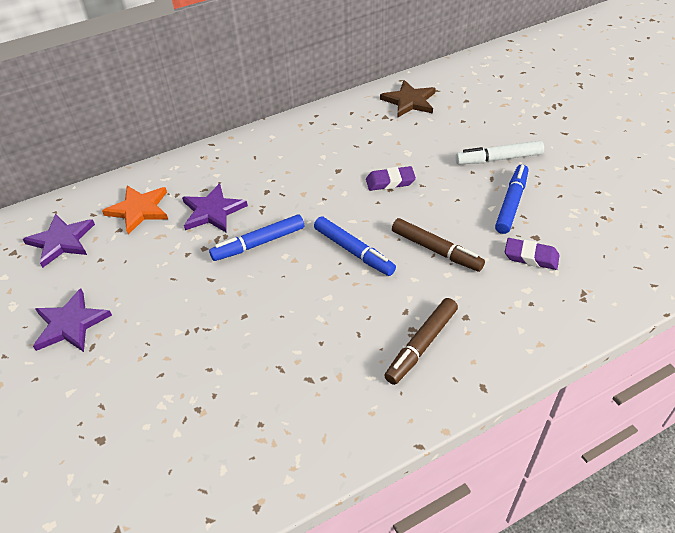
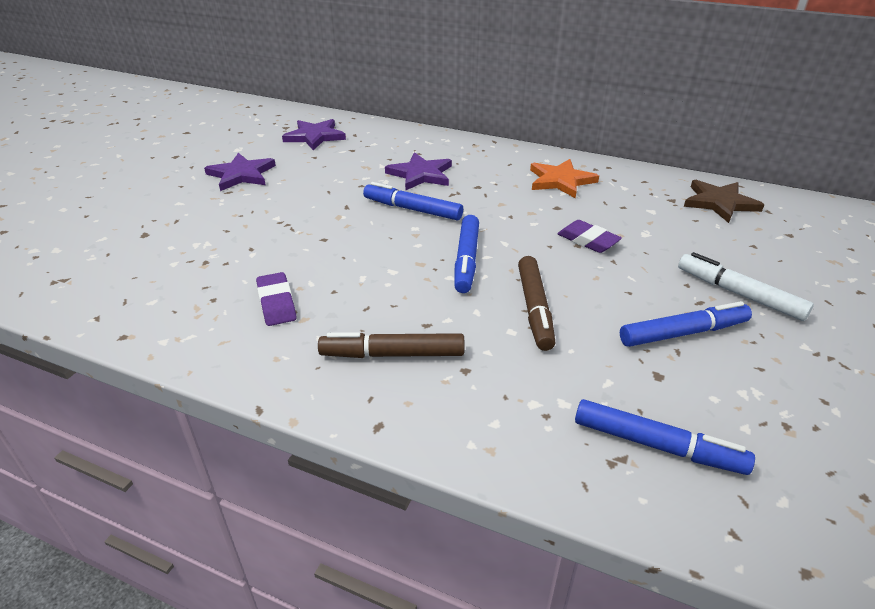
camera: 50 degrees right, 10 degrees down
(139, 210) = (381, 147): orange star -> orange star (560, 181)
(531, 257) = (620, 384): purple eraser -> purple eraser (276, 303)
(584, 273) = (657, 445): none -> blue marker

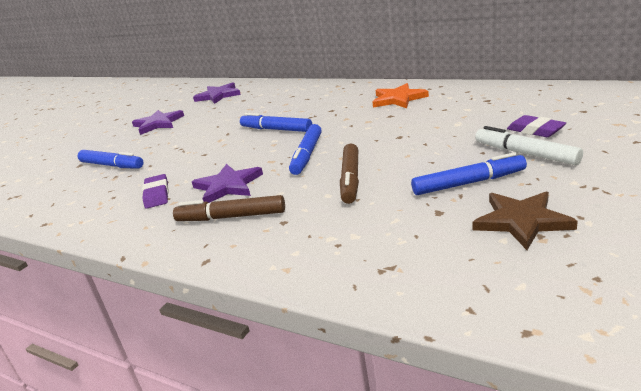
camera: 10 degrees right, 10 degrees down
(421, 174) = (289, 108): purple star -> purple star (228, 186)
(588, 240) = (408, 133): purple eraser -> purple eraser (535, 130)
(657, 445) = (422, 256): blue marker -> blue marker (112, 165)
(719, 203) = (527, 97): brown star -> brown star (521, 221)

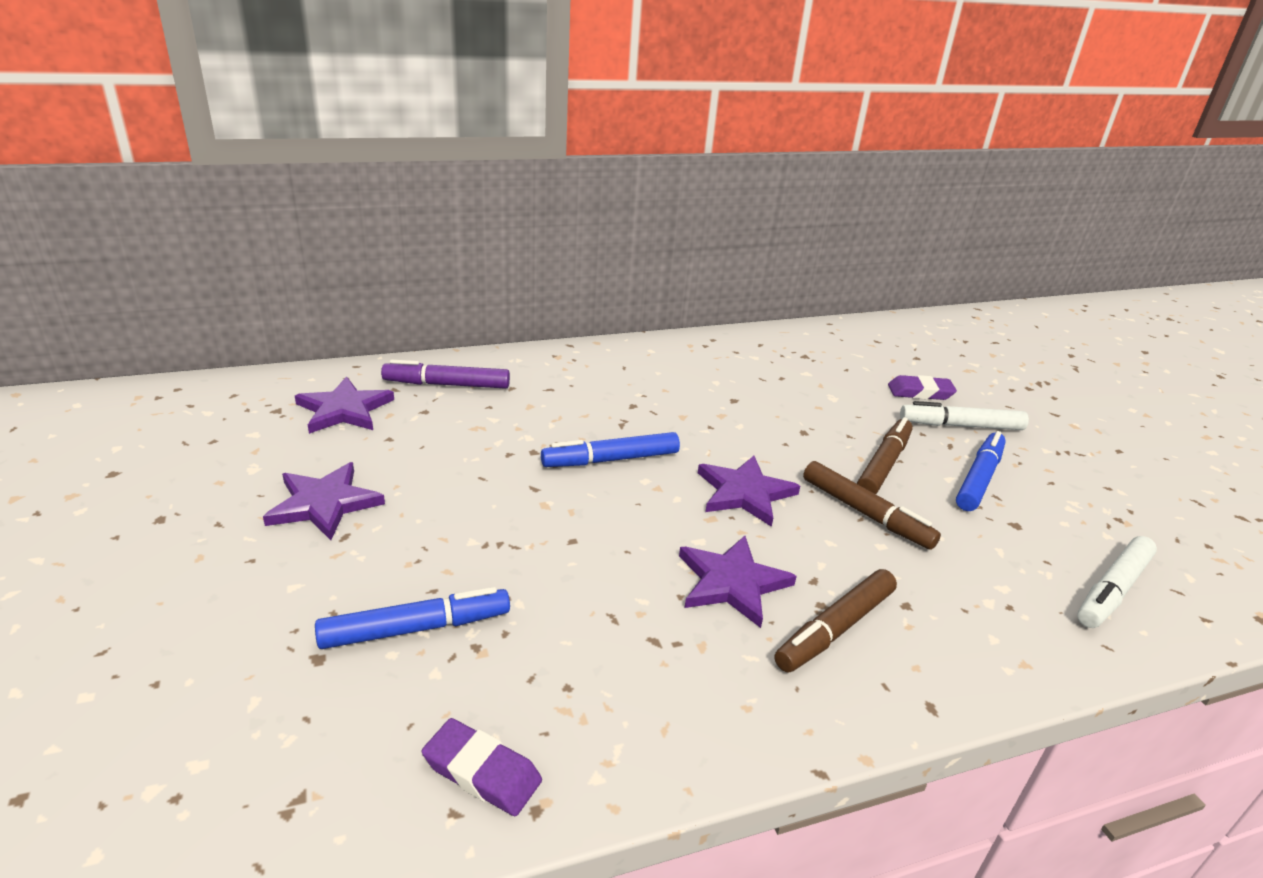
camera: 55 degrees left, 5 degrees up
(157, 195) = (646, 645): purple eraser -> purple eraser (482, 772)
(269, 91) = (447, 385): none -> purple marker
(307, 155) = (745, 493): blue marker -> purple star
(398, 99) = (696, 369): orange star -> none
(415, 161) = (883, 464): none -> brown marker
(429, 265) = (1113, 590): none -> white marker
(521, 221) = (1086, 509): brown star -> none

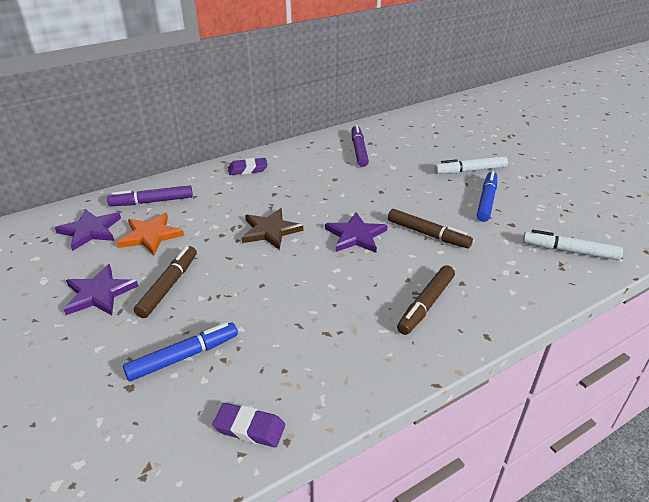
camera: 10 degrees left, 5 degrees up
(428, 433) = (150, 235): none -> orange star
(611, 460) = (270, 231): blue marker -> brown star
(732, 582) = (362, 290): purple star -> none
(784, 364) = (359, 150): none -> purple marker
(883, 464) = (431, 202): brown marker -> brown marker (168, 286)
(920, 392) = (442, 154): purple eraser -> purple eraser (248, 169)
(1113, 590) = (569, 251): white marker -> white marker turned 75 degrees clockwise

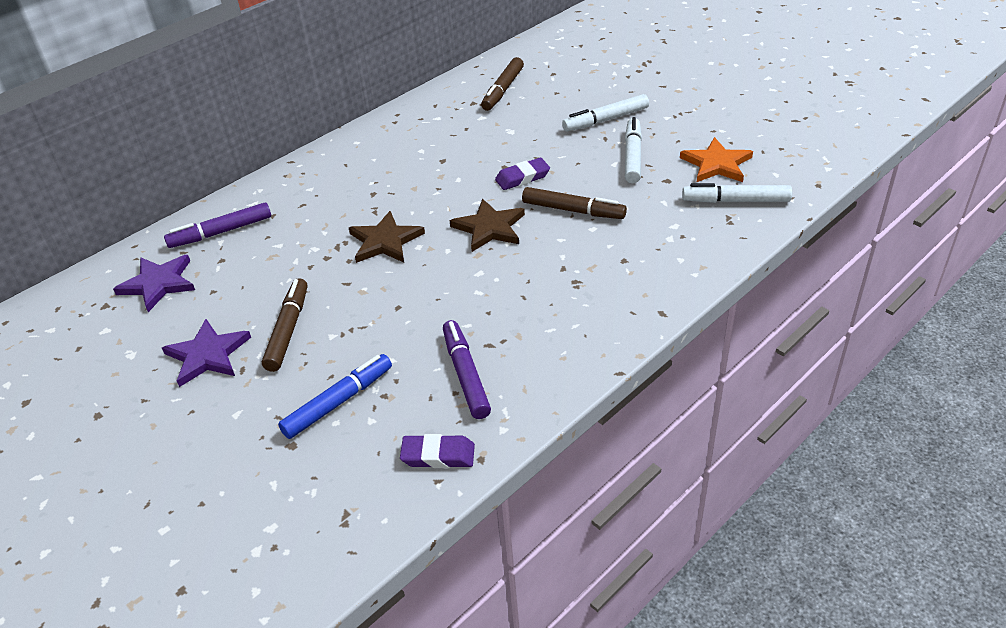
camera: 10 degrees left, 5 degrees up
(150, 235) = (239, 275): orange star -> orange star (716, 164)
(248, 169) = (327, 167): purple eraser -> purple eraser (522, 177)
(355, 235) = (489, 228): purple star -> brown star
(359, 150) = (461, 116): purple marker -> purple marker (465, 375)
(426, 305) = (590, 292): brown marker -> brown marker (503, 90)
(486, 201) = (632, 156): blue marker -> white marker

